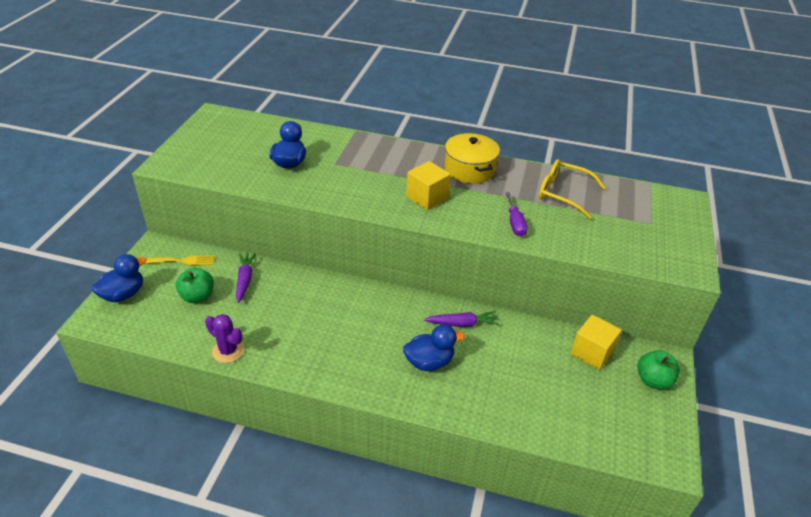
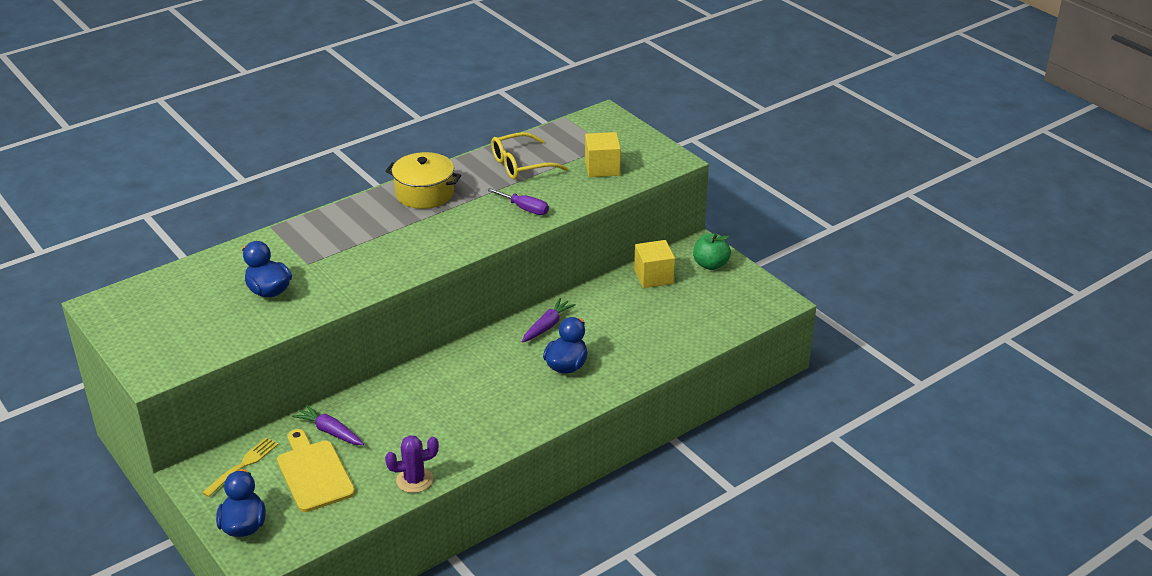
camera: 50 degrees left, 5 degrees down
(198, 296) = (314, 473): green apple -> yellow cutting board
(427, 197) = (432, 236): yellow cube -> yellow cube (602, 168)

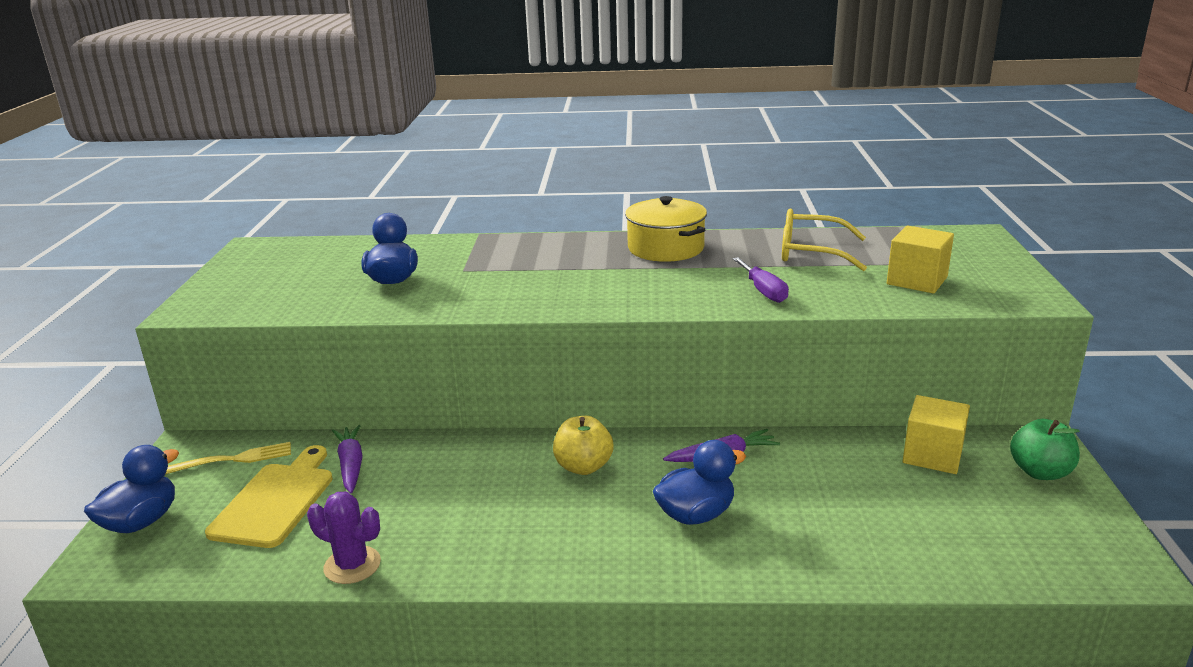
camera: 40 degrees right, 10 degrees down
(476, 367) = (583, 467): none -> yellow apple

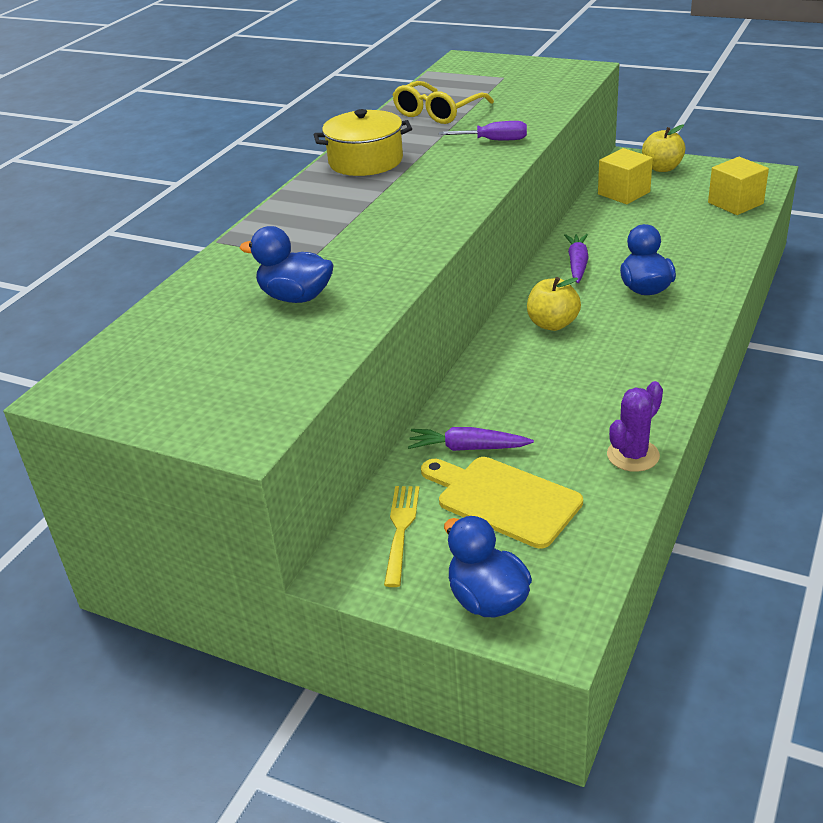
camera: 65 degrees left, 10 degrees up
(917, 280) = (524, 92): yellow cube -> yellow cube (735, 203)
(1040, 472) = (662, 168): green apple -> yellow apple

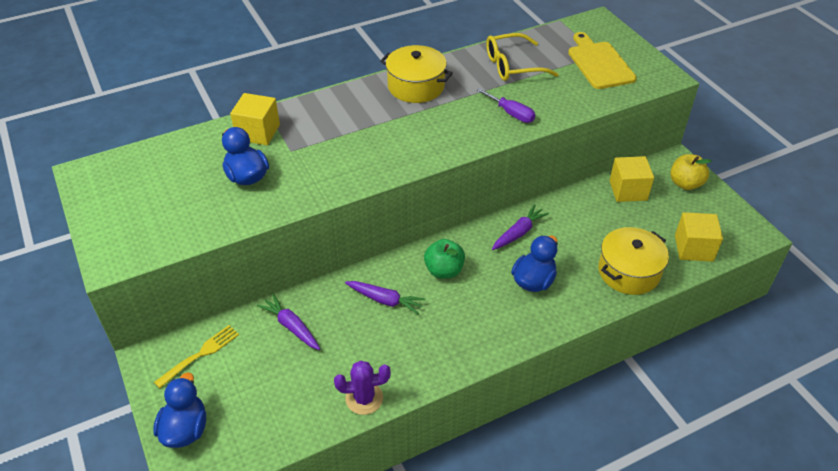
camera: 35 degrees right, 10 degrees up
(246, 262) = (258, 132): none -> yellow cube
(503, 499) = (266, 374): yellow cutting board -> yellow cutting board (599, 63)
(532, 375) = (385, 300): none -> purple carrot
(552, 324) = (444, 270): yellow apple -> green apple
(711, 242) = (629, 272): none -> yellow pot

